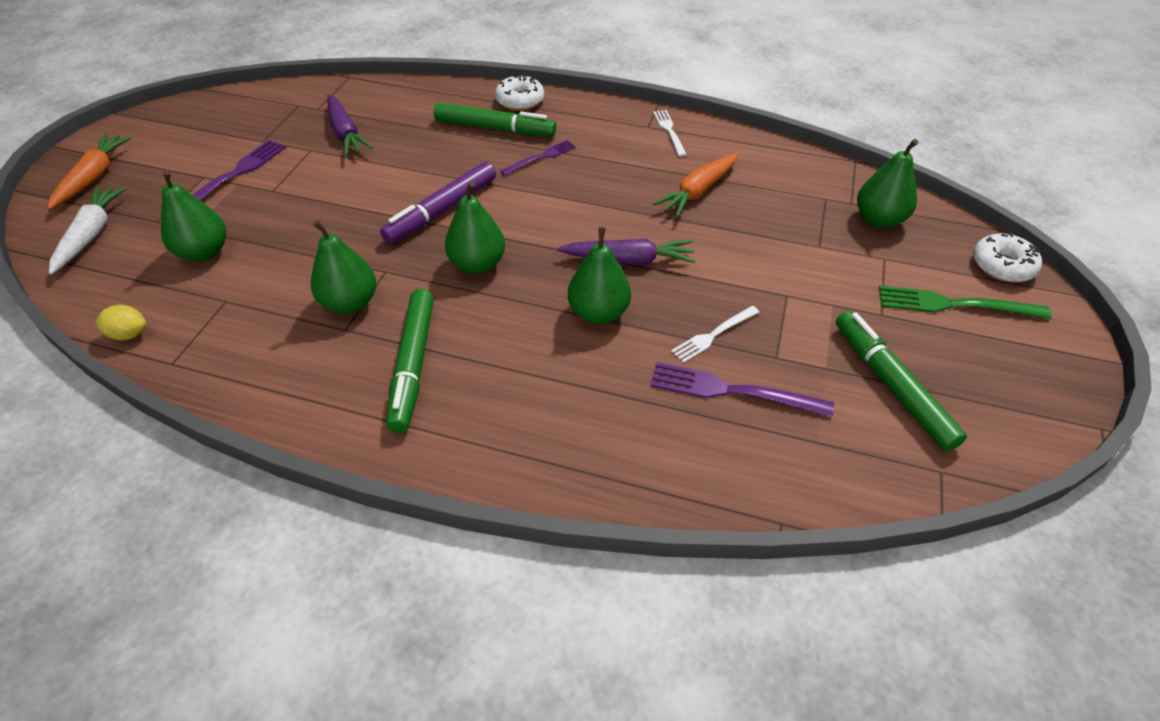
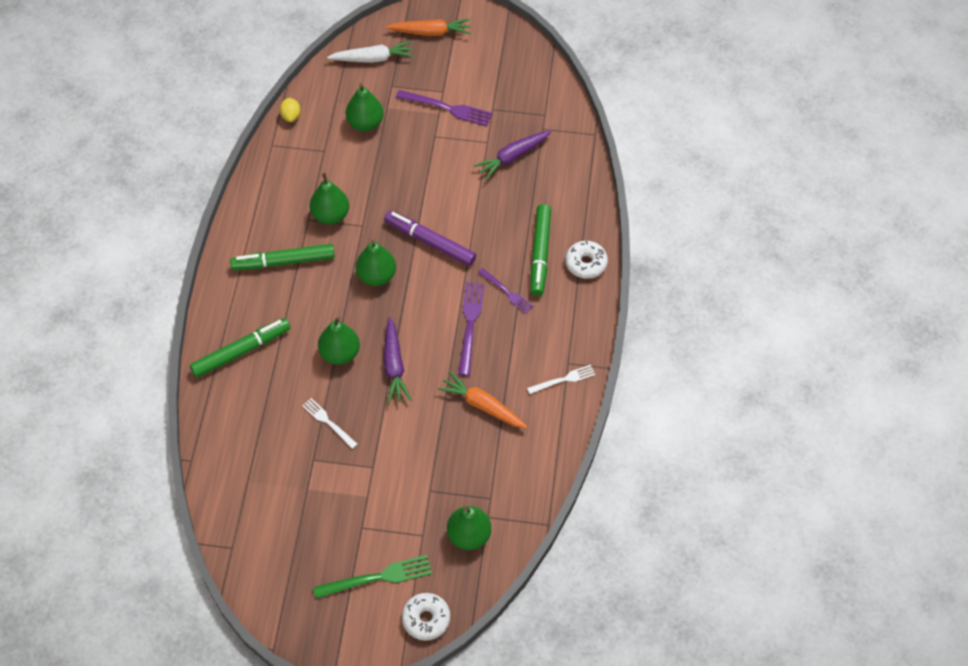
camera: 80 degrees right, 10 degrees up
(732, 391) = (282, 434): purple fork -> purple fork (470, 324)
(891, 385) = (296, 526): green marker -> green marker (241, 351)
(954, 304) = (378, 577): green fork -> green fork turned 75 degrees clockwise

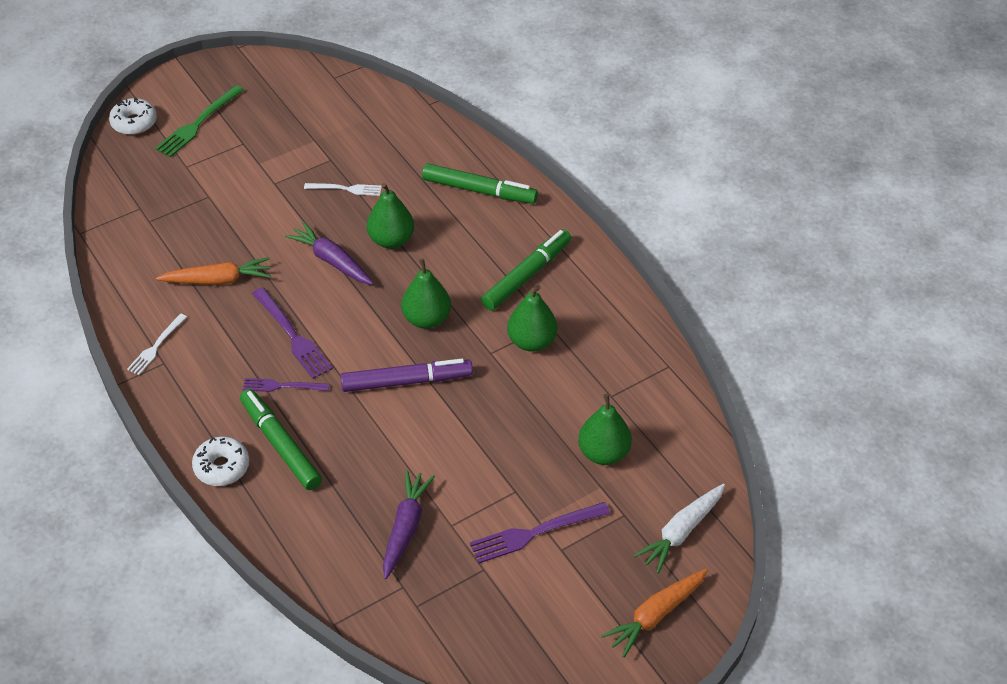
camera: 140 degrees right, 10 degrees down
(241, 351) = (479, 190): green marker -> green marker turned 90 degrees counterclockwise
(291, 116) = (686, 407): yellow lemon -> none
(469, 535) = (145, 188): green pear -> none

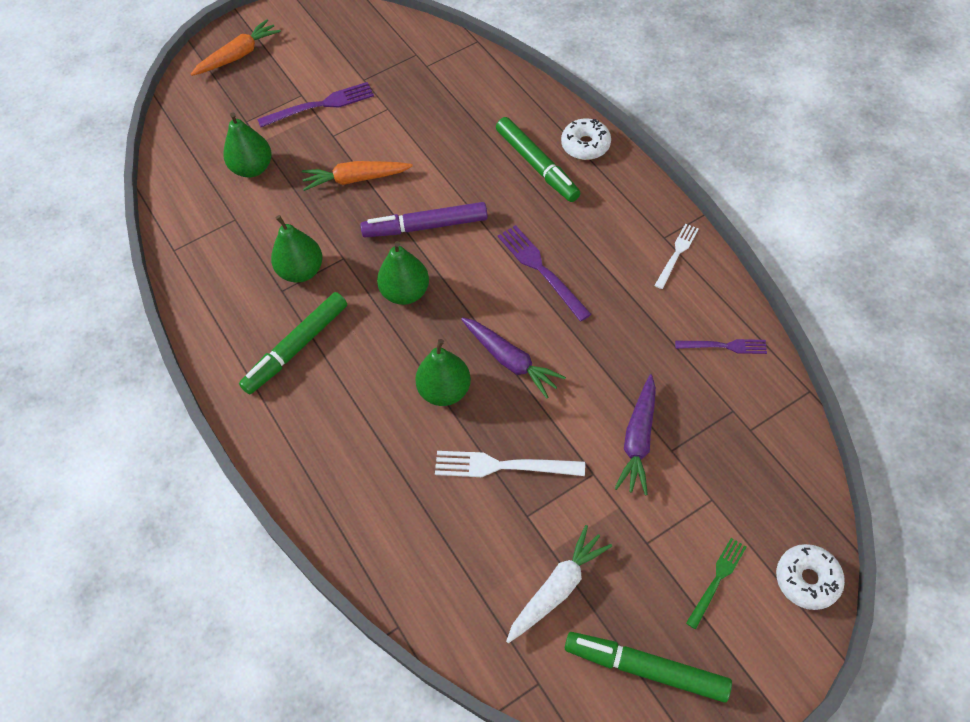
camera: 175 degrees left, 10 degrees up
(198, 123) = (717, 579): green fork -> green fork, size x0.64
(218, 280) = (632, 332): orange carrot -> orange carrot (355, 179)
(282, 386) = (544, 218): purple fork -> purple fork (724, 346)
(346, 189) = (502, 466): white fork -> white fork, size x1.56
(405, 528) = (425, 105): purple carrot -> purple carrot (638, 440)
(479, 190) = (339, 467): green marker -> green marker (645, 669)
(681, 532) = (203, 110): white carrot -> white carrot (557, 588)

